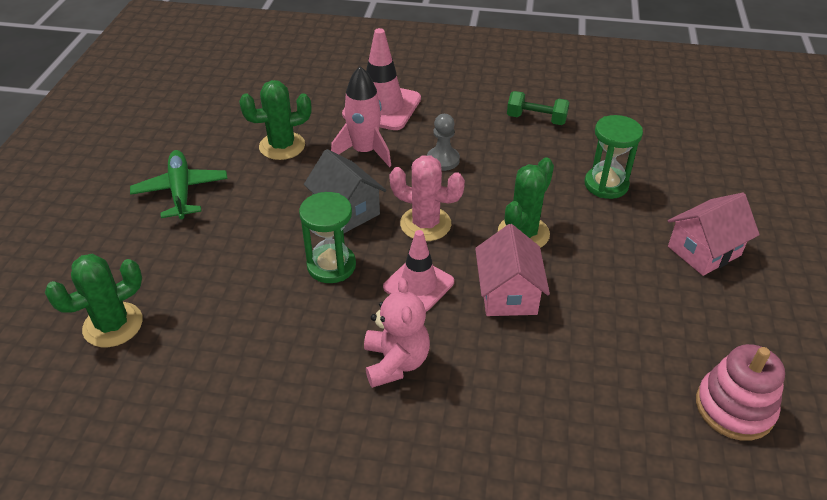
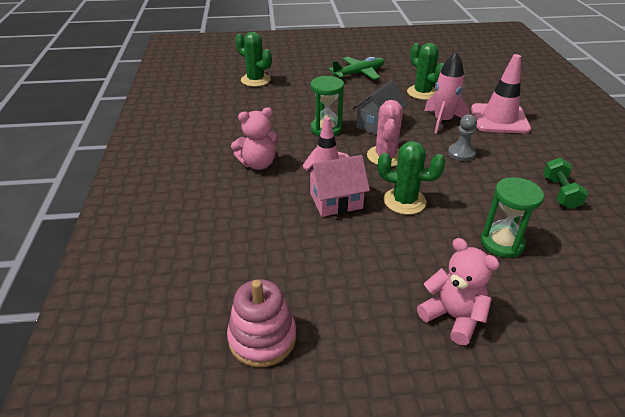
camera: 75 degrees right, 5 degrees down
(704, 251) = (453, 317): pink house -> pink teddy bear

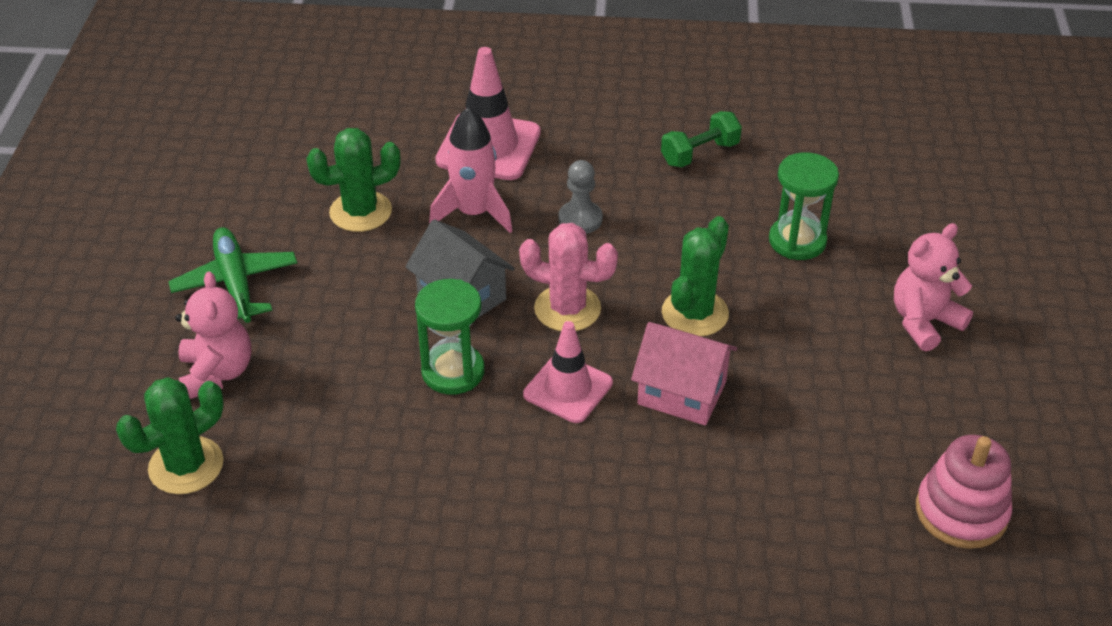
camera: 80 degrees left, 5 degrees up
(258, 164) = (551, 487): pink teddy bear -> pink teddy bear (217, 373)
(336, 201) = (682, 393): pink house -> pink house turned 60 degrees counterclockwise
(560, 193) = (700, 153): green dumbbell -> green dumbbell turned 45 degrees counterclockwise

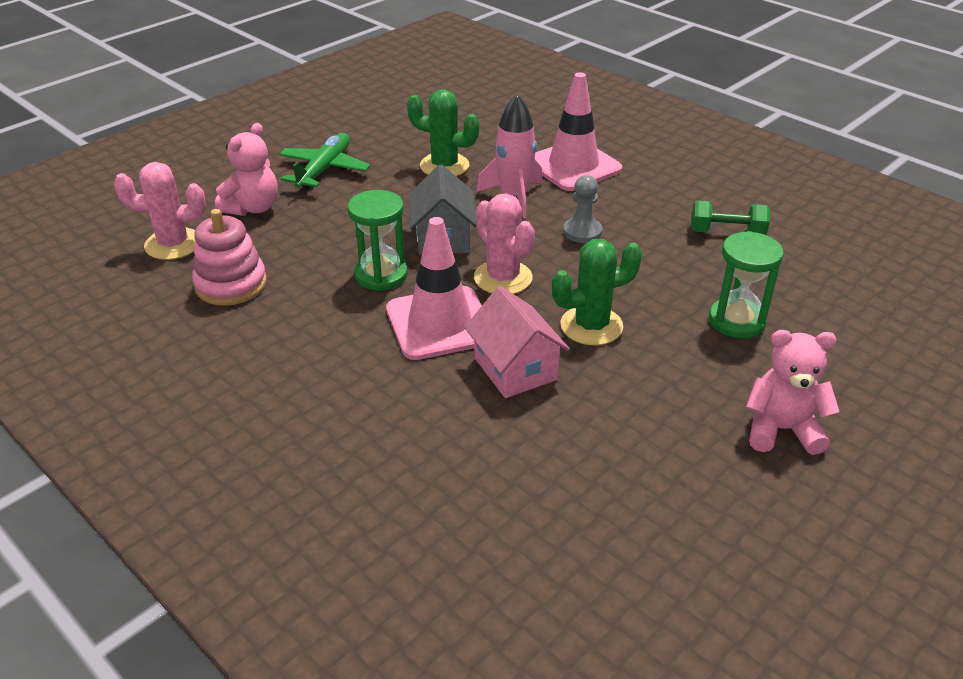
camera: 40 degrees right, 5 degrees down
(186, 466) = (173, 244): green cactus -> pink cactus
(568, 389) = (440, 323): pink traffic cone -> pink traffic cone, size x1.50
(961, 512) = (637, 584): pink stacking toy -> pink stacking toy (231, 284)

